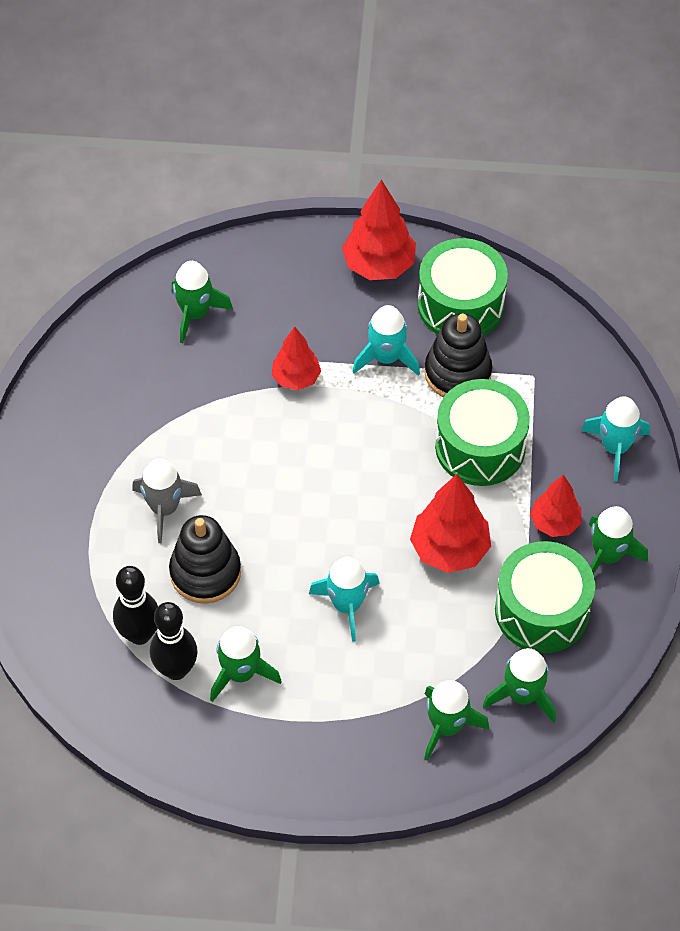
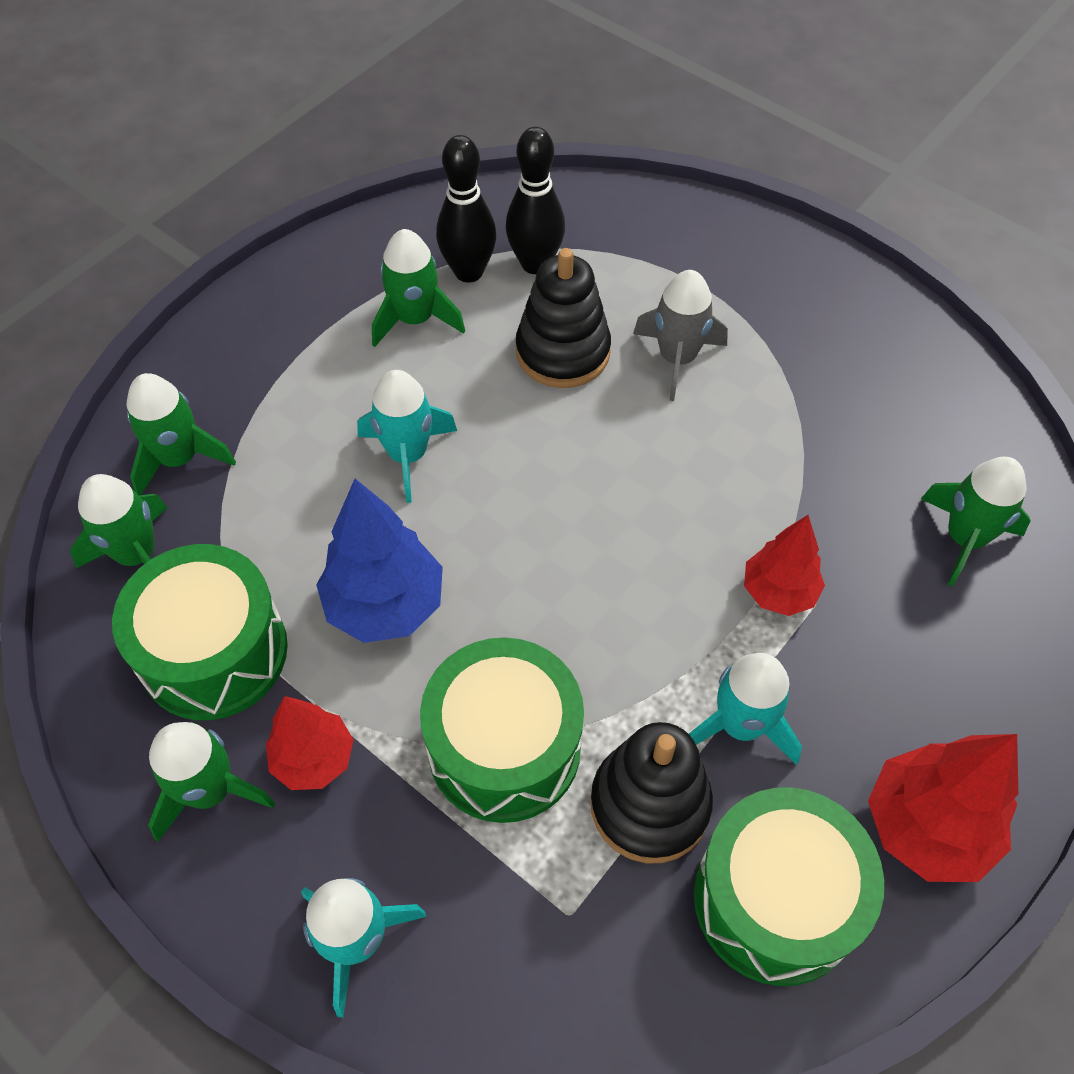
camera: 125 degrees right, 0 degrees up
(450, 549) = (385, 605): red tree -> blue tree

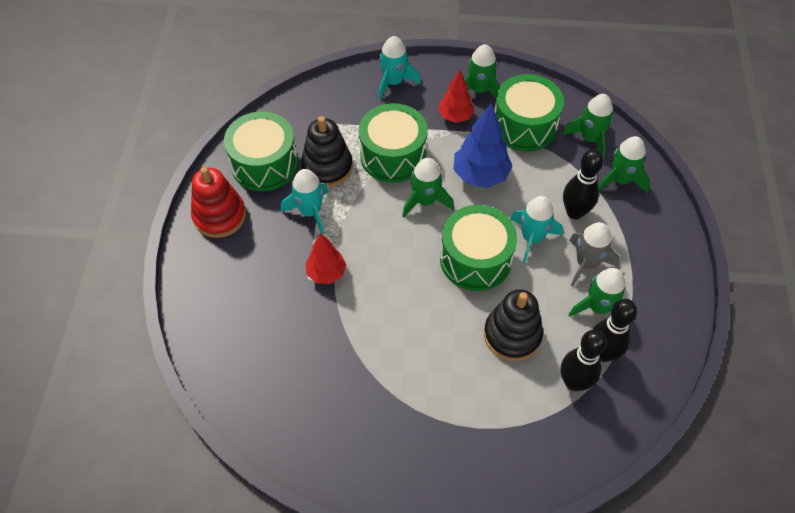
camera: 145 degrees right, 0 degrees up
(304, 453) = (574, 212): none -> black bowling pin
(522, 475) = (475, 259): none -> green drum
(677, 358) = (453, 368): grey rocket -> grey rocket (586, 263)
(927, 827) = (219, 216): red tree -> red stacking toy
(964, 538) = (254, 350): green rocket -> green rocket (425, 201)

